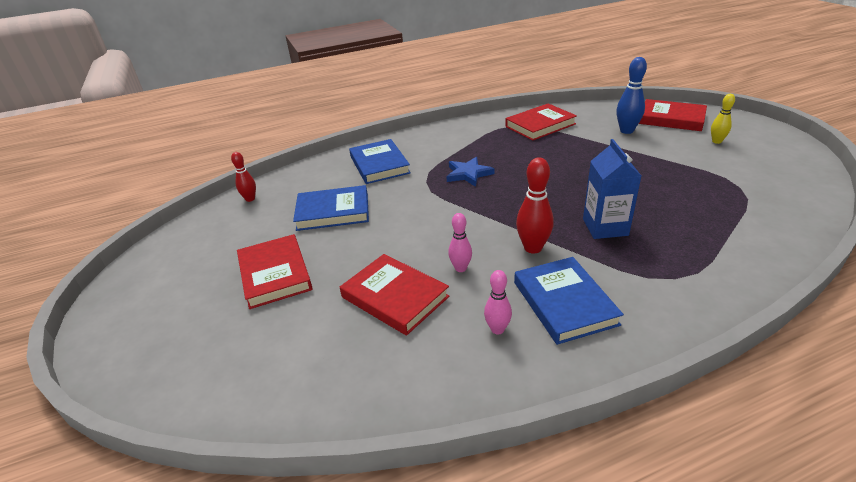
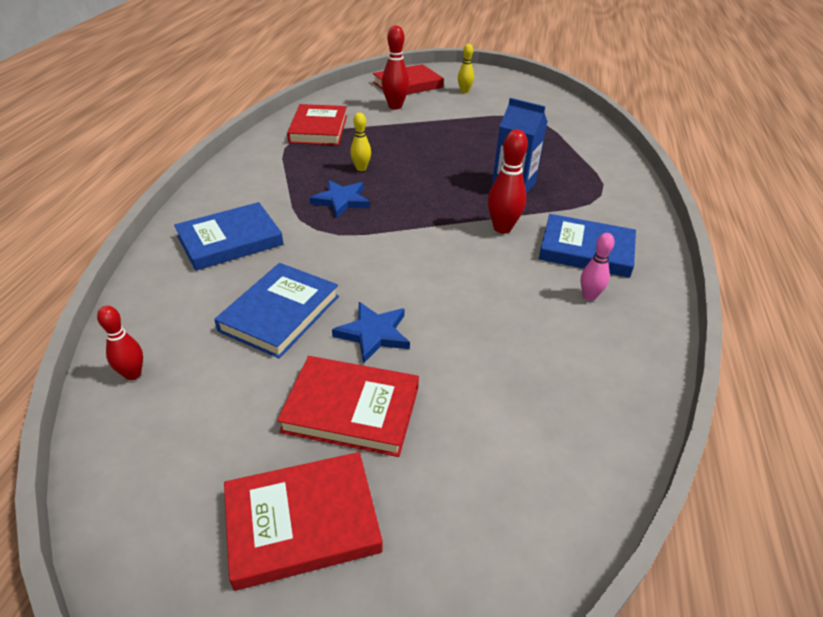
camera: 60 degrees left, 5 degrees up
(346, 250) = (373, 334): none -> blue star
(379, 165) = (230, 240): blue book -> blue book turned 45 degrees counterclockwise
(395, 297) = (491, 333): red book -> red book (302, 522)
(460, 268) = (489, 276): pink bowling pin -> none
(518, 161) = (361, 168): none -> yellow bowling pin
(626, 131) = (395, 106): blue bowling pin -> red bowling pin

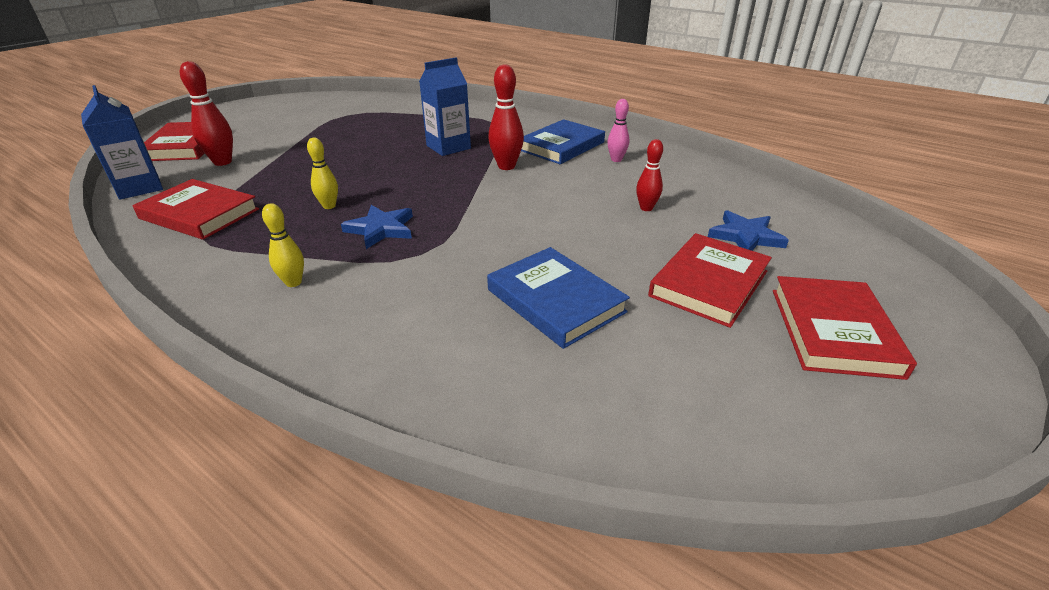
camera: 65 degrees left, 5 degrees down
(133, 374) = (610, 429): red bowling pin -> red bowling pin (646, 208)
(230, 240) = (387, 316): blue book -> none
(338, 97) = (139, 188): none -> blue carton
(373, 334) = (615, 254): blue star -> blue star (745, 236)
(464, 91) = (251, 125): yellow bowling pin -> yellow bowling pin (293, 282)

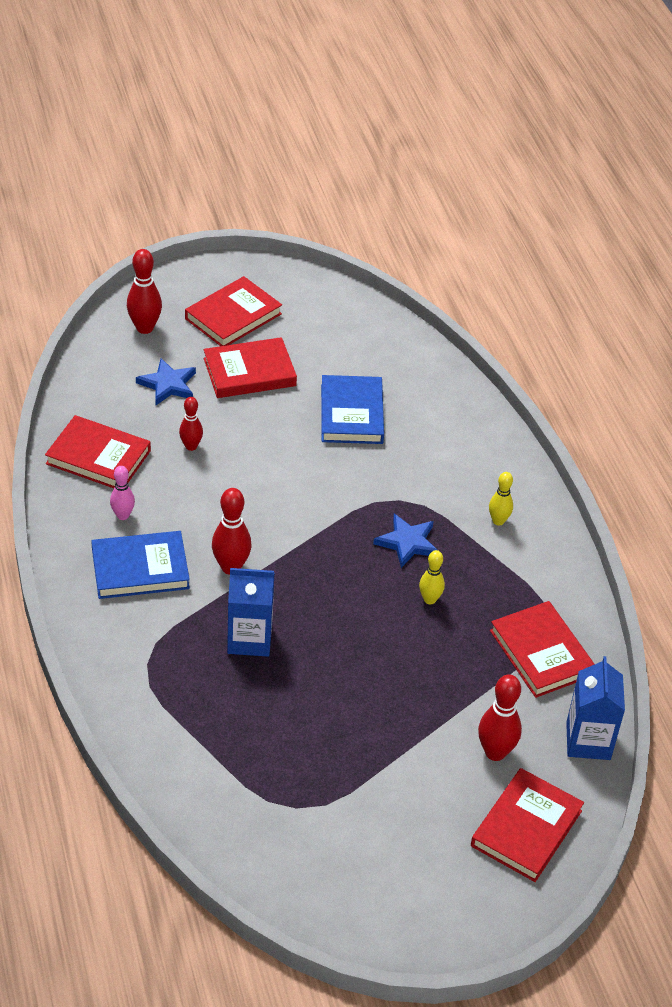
camera: 145 degrees left, 10 degrees up
(690, 176) = (98, 457): none -> red book
(862, 268) = (144, 328): none -> red bowling pin

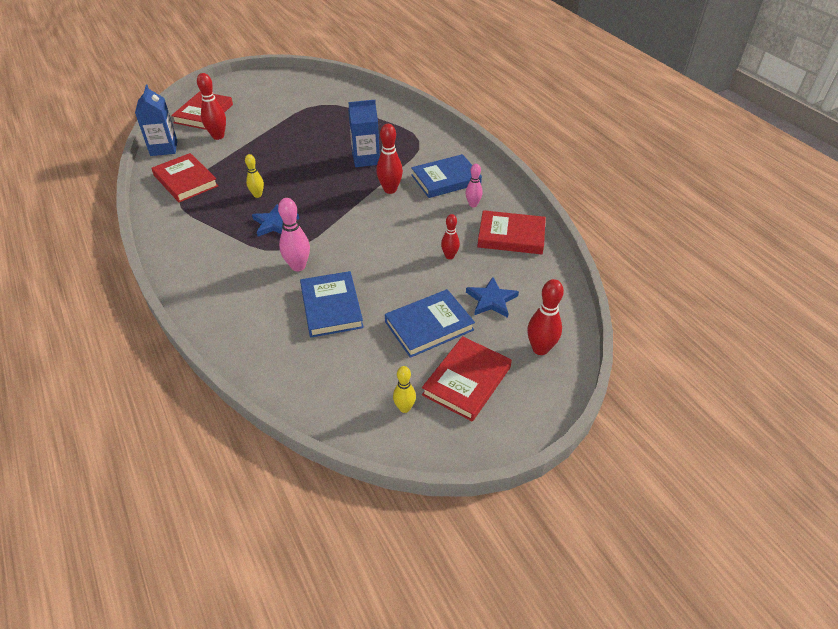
camera: 170 degrees right, 0 degrees up
(249, 372) = (429, 326): red book -> blue book
(383, 472) = (298, 266): none -> pink bowling pin
(498, 521) = (208, 249): yellow bowling pin -> yellow bowling pin (404, 408)

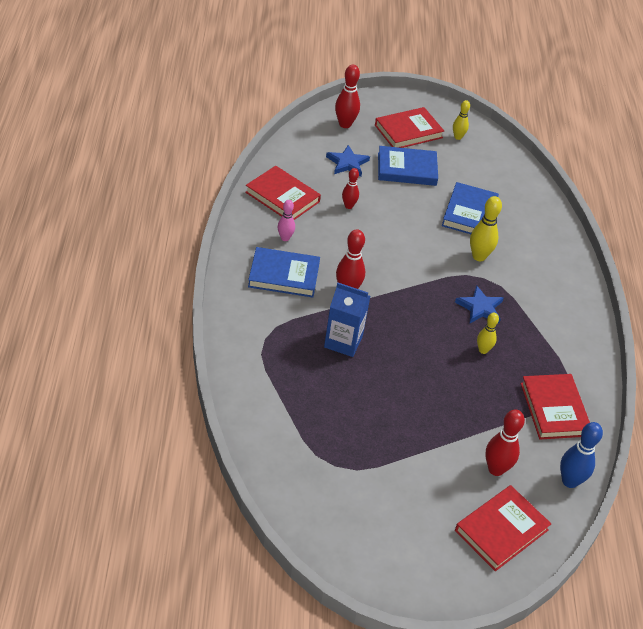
camera: 155 degrees left, 0 degrees up
(164, 148) = (569, 481): blue carton -> blue bowling pin
(298, 266) = (479, 256): pink bowling pin -> yellow bowling pin

